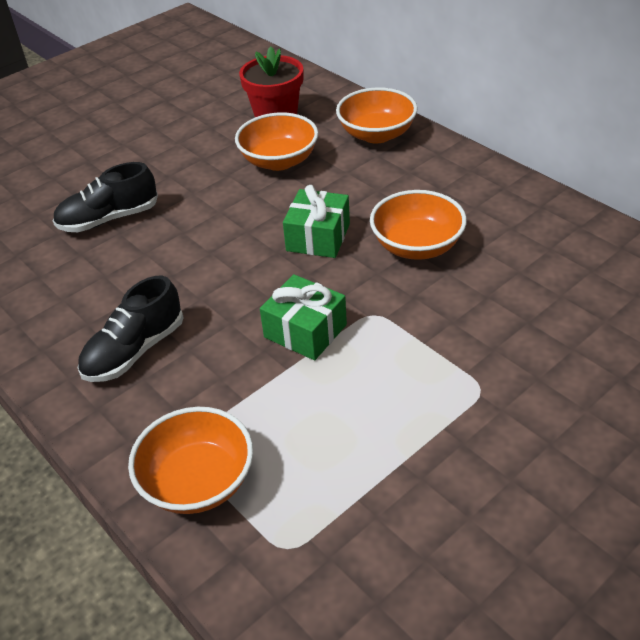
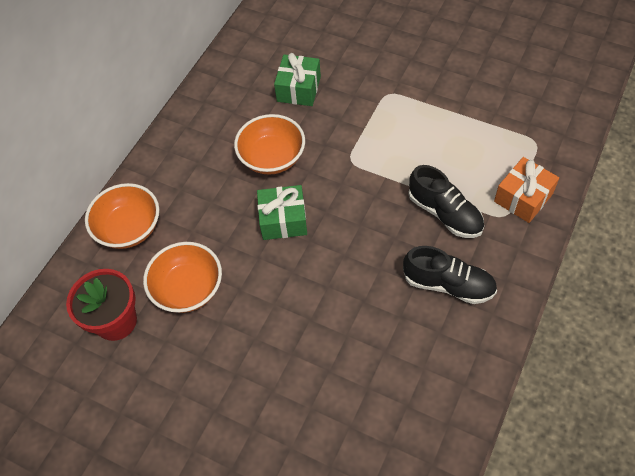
camera: 110 degrees left, 15 degrees up
(109, 219) = (314, 391): black shoe -> black shoe (445, 213)
(198, 482) = (523, 198): orange bowl -> orange gift
(305, 331) = (382, 191): green gift -> green gift (298, 89)

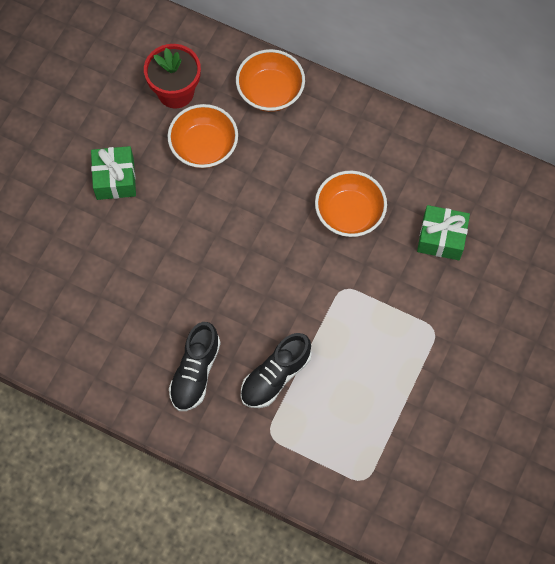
camera: 85 degrees right, 10 degrees up
(283, 220) = (274, 225): green gift -> green gift (115, 179)
(523, 198) = (291, 456): orange gift -> none

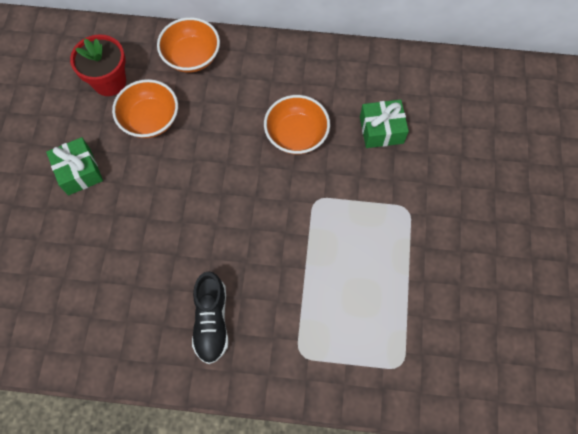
camera: 20 degrees left, 0 degrees up
(275, 376) = (285, 298): black shoe -> none

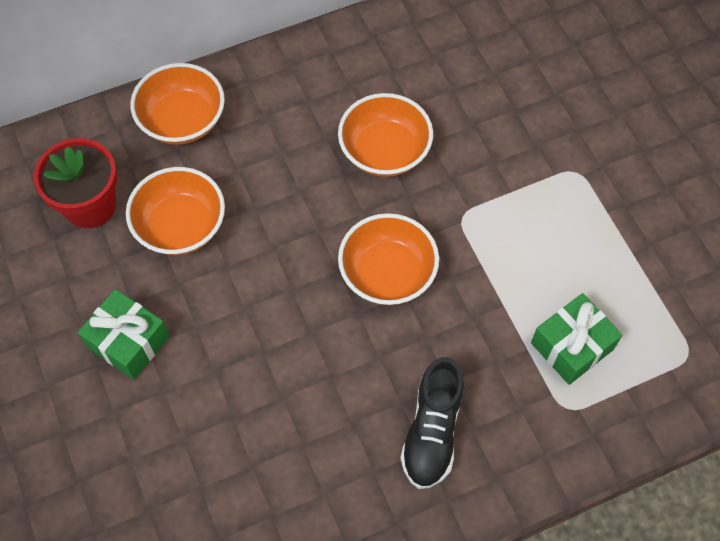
camera: 30 degrees left, 5 degrees down
(211, 321) = (432, 431): black shoe -> black shoe turned 45 degrees clockwise
(248, 211) = (387, 273): none -> orange bowl
(381, 130) = (483, 94): green gift -> green gift (572, 346)

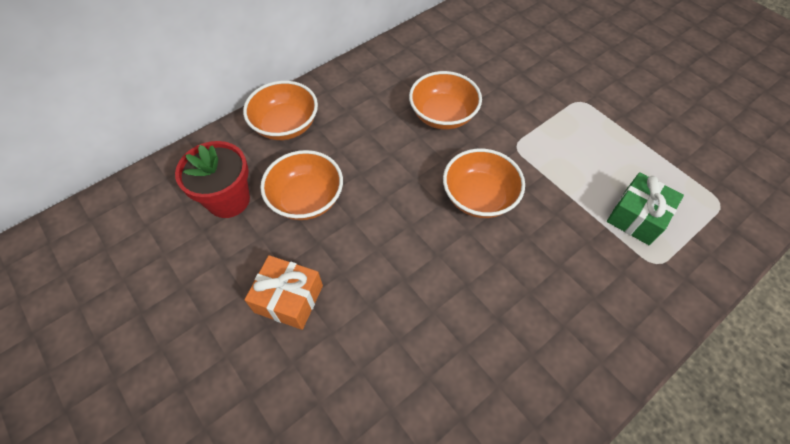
camera: 15 degrees left, 5 degrees down
(128, 341) = (289, 298): green gift -> orange gift
(432, 431) = (564, 308): black shoe -> none

